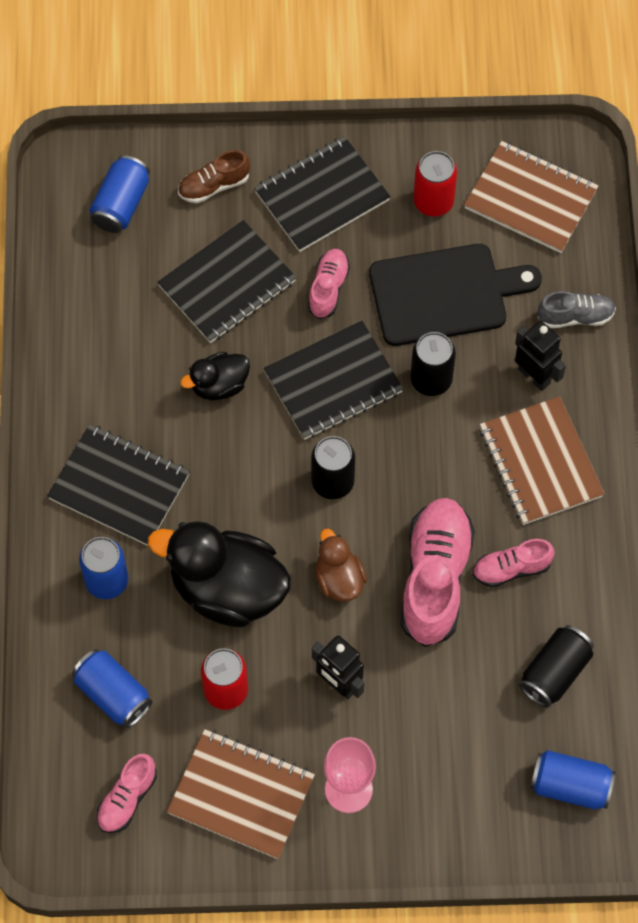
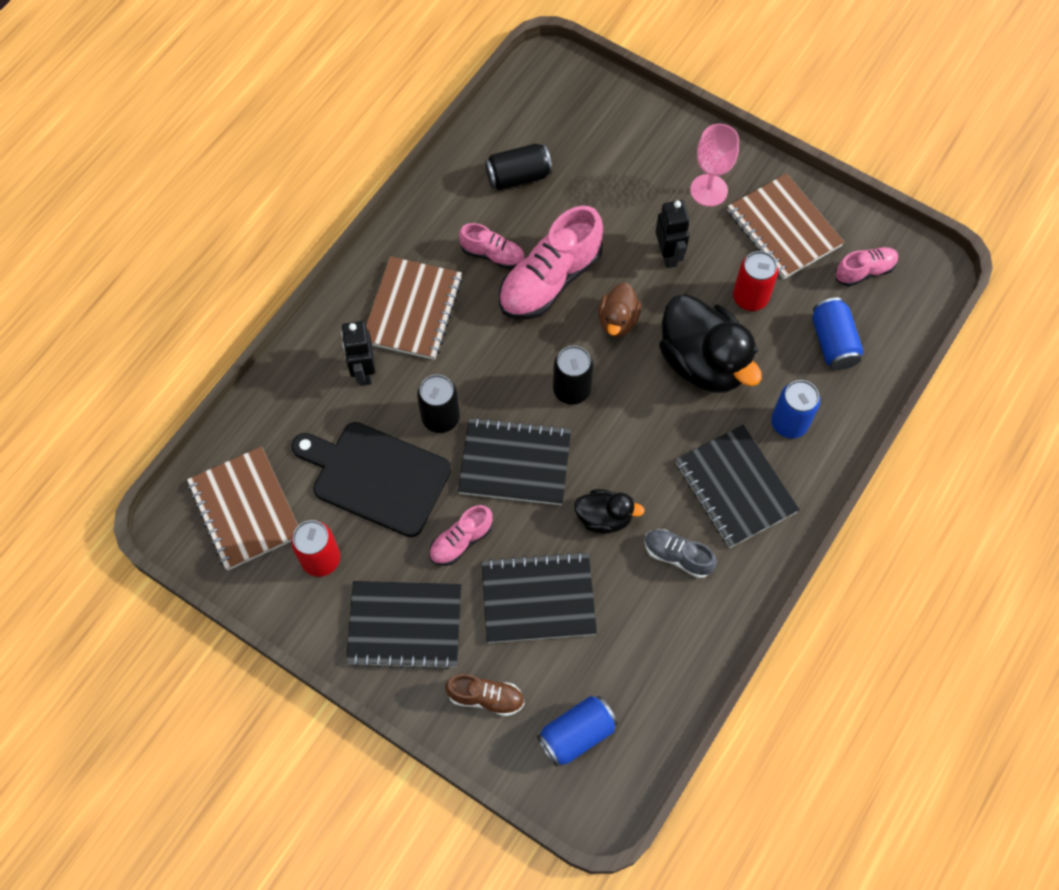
camera: 145 degrees left, 0 degrees up
(570, 786) = (563, 110): blue can -> none
(575, 316) = (295, 396): grey shoe -> grey shoe (677, 556)

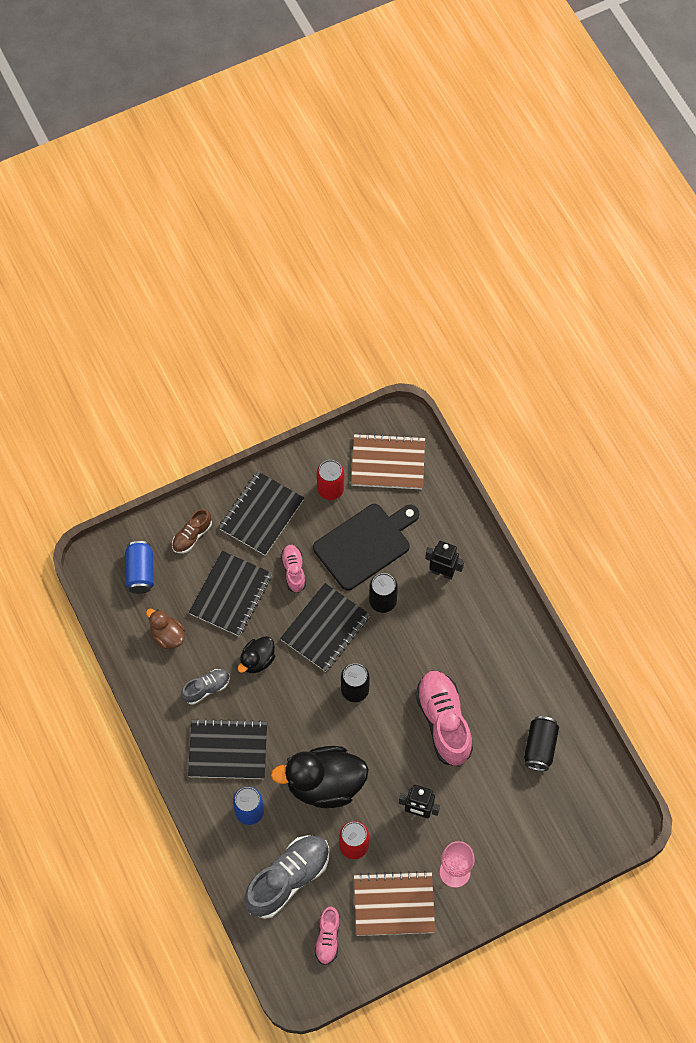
camera: 120 degrees right, 0 degrees up
(412, 310) = (471, 624): brown notebook -> none
(493, 254) = (485, 696): pink shoe -> none
(618, 321) = (387, 748): brown duck -> brown duck (167, 635)
(833, 342) = (288, 879): blue can -> grey shoe

